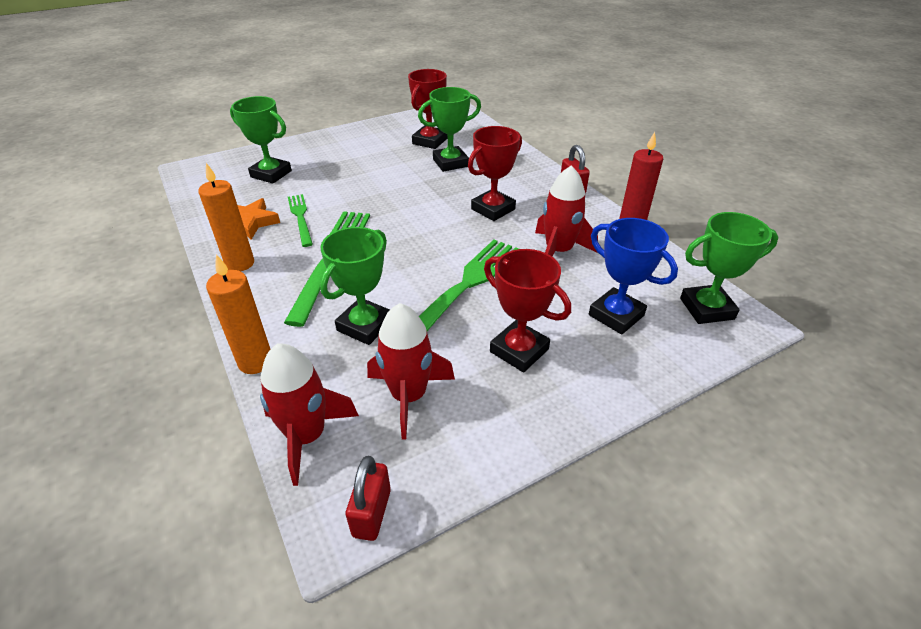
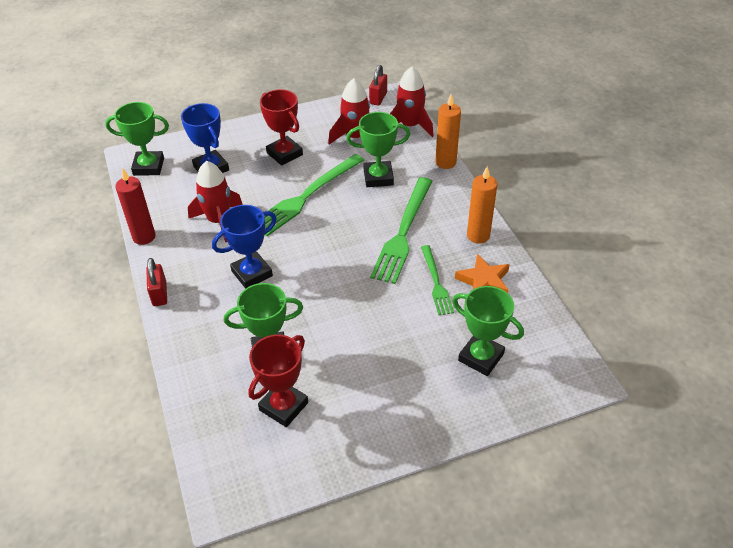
camera: 170 degrees left, 5 degrees up
(365, 325) = (378, 177): green trophy -> green trophy turned 45 degrees clockwise
(493, 209) = (252, 273): red trophy -> blue trophy

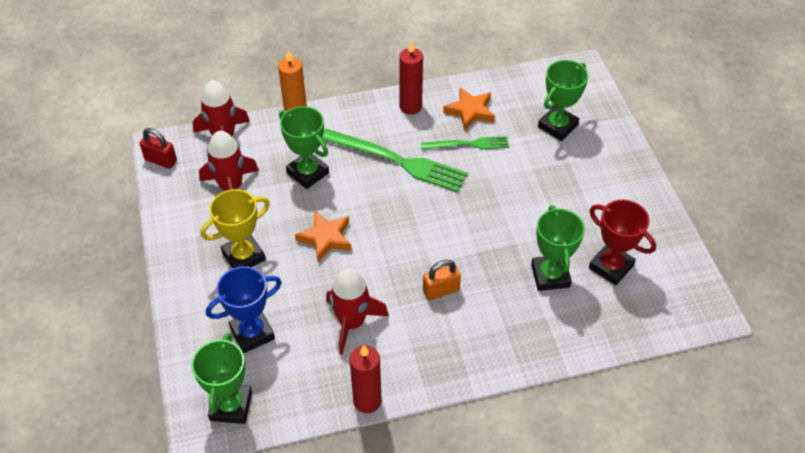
camera: 85 degrees left, 5 degrees up
(159, 294) = (463, 377): red padlock -> none
(252, 273) = (441, 290): blue trophy -> orange padlock
(284, 154) = (243, 256): red trophy -> yellow trophy
(306, 196) = (325, 238): green fork -> orange star
(378, 177) = (308, 173): green trophy -> green trophy turned 45 degrees counterclockwise
(478, 236) = (410, 107): orange candle -> red candle

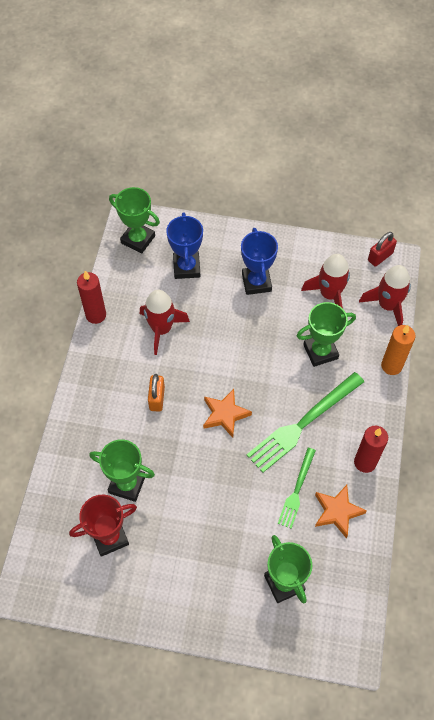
camera: 115 degrees right, 10 degrees up
(243, 256) = (256, 282): yellow trophy -> blue trophy
(325, 238) = (246, 340): orange star -> orange star (225, 414)

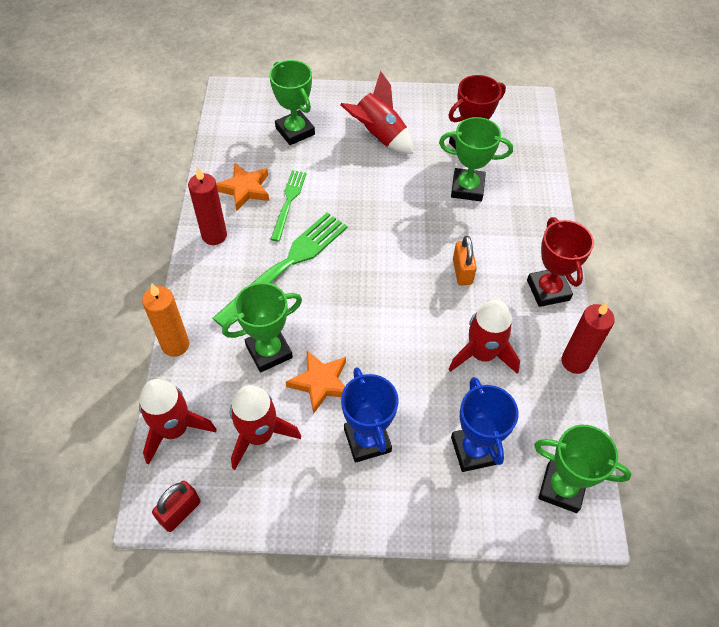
camera: 170 degrees right, 5 degrees down
(93, 373) = (548, 290): none -> red trophy
(198, 563) = (379, 136): none -> red rocket
(225, 414) = (378, 264): orange star -> orange star (320, 383)

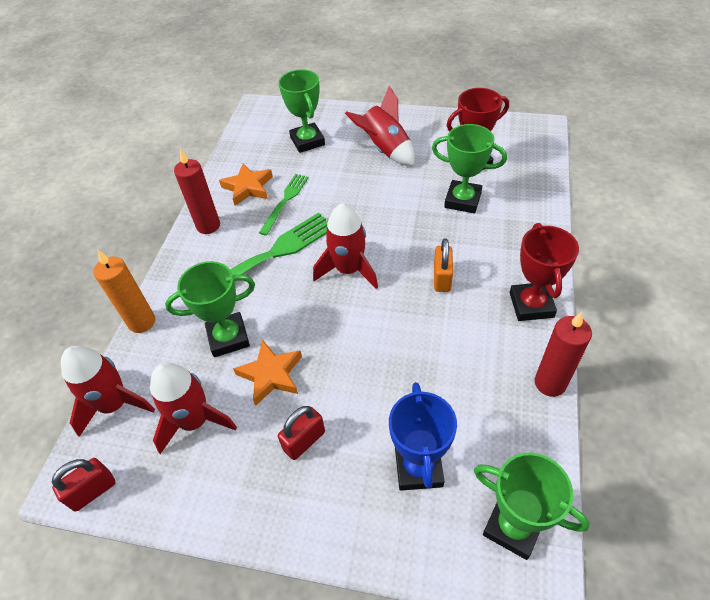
camera: 15 degrees right, 5 degrees down
(367, 440) = (304, 441): blue trophy -> red padlock
(482, 354) = (447, 364): red rocket -> red rocket (348, 270)

